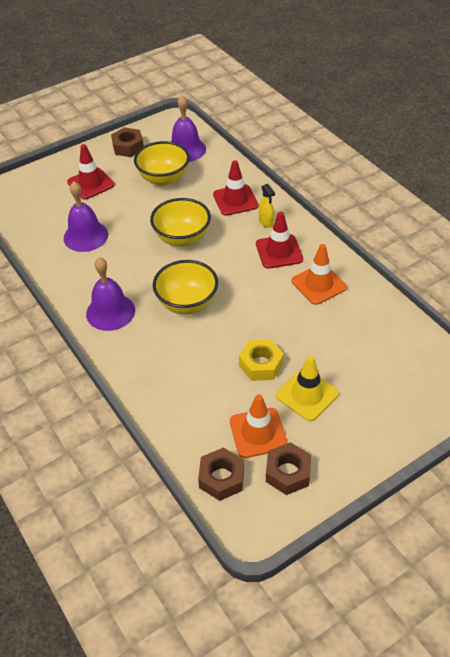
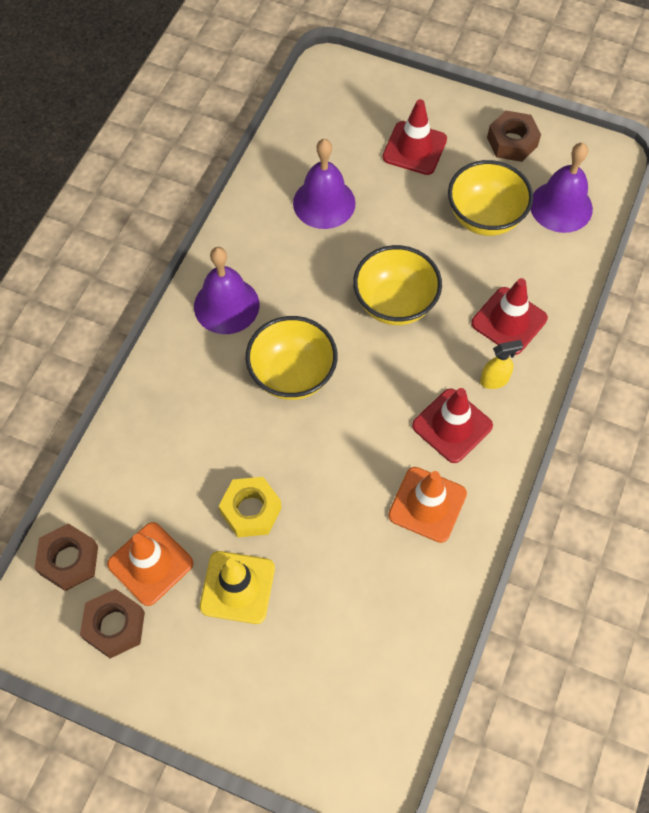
camera: 55 degrees right, 15 degrees up
(266, 222) = (494, 380): yellow spray bottle -> yellow spray bottle turned 135 degrees counterclockwise

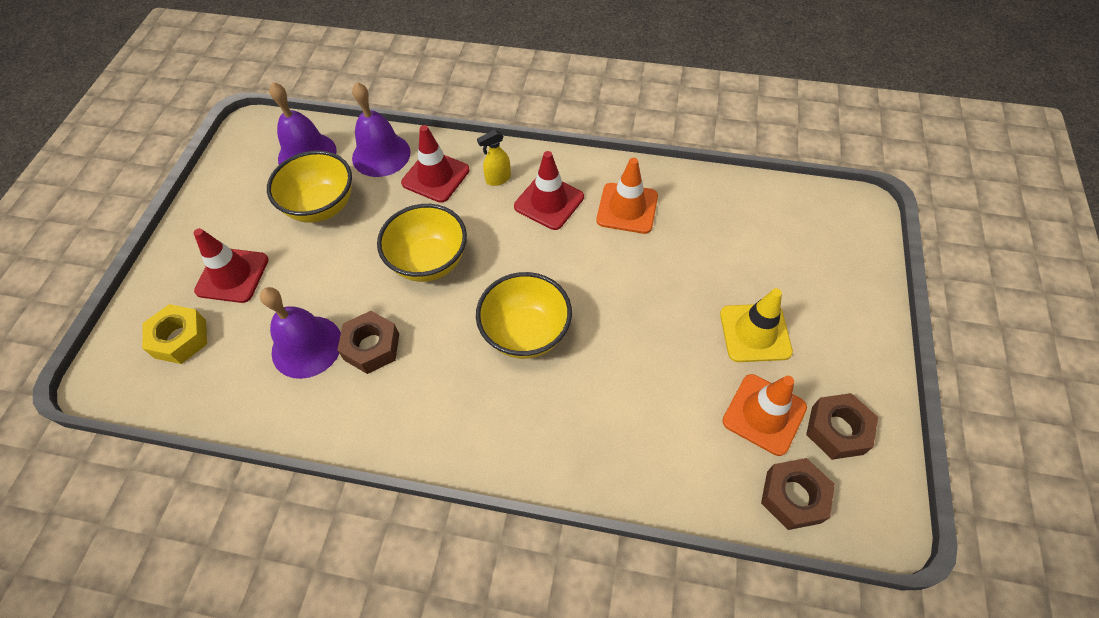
camera: 100 degrees left, 5 degrees down
(226, 305) = (453, 415): purple bell -> purple bell (381, 154)
(251, 510) = (678, 338): yellow nut -> yellow nut (180, 339)
(494, 380) = (498, 179): yellow spray bottle -> yellow spray bottle turned 90 degrees counterclockwise
(512, 142) = (228, 197): brown nut -> brown nut (371, 347)

